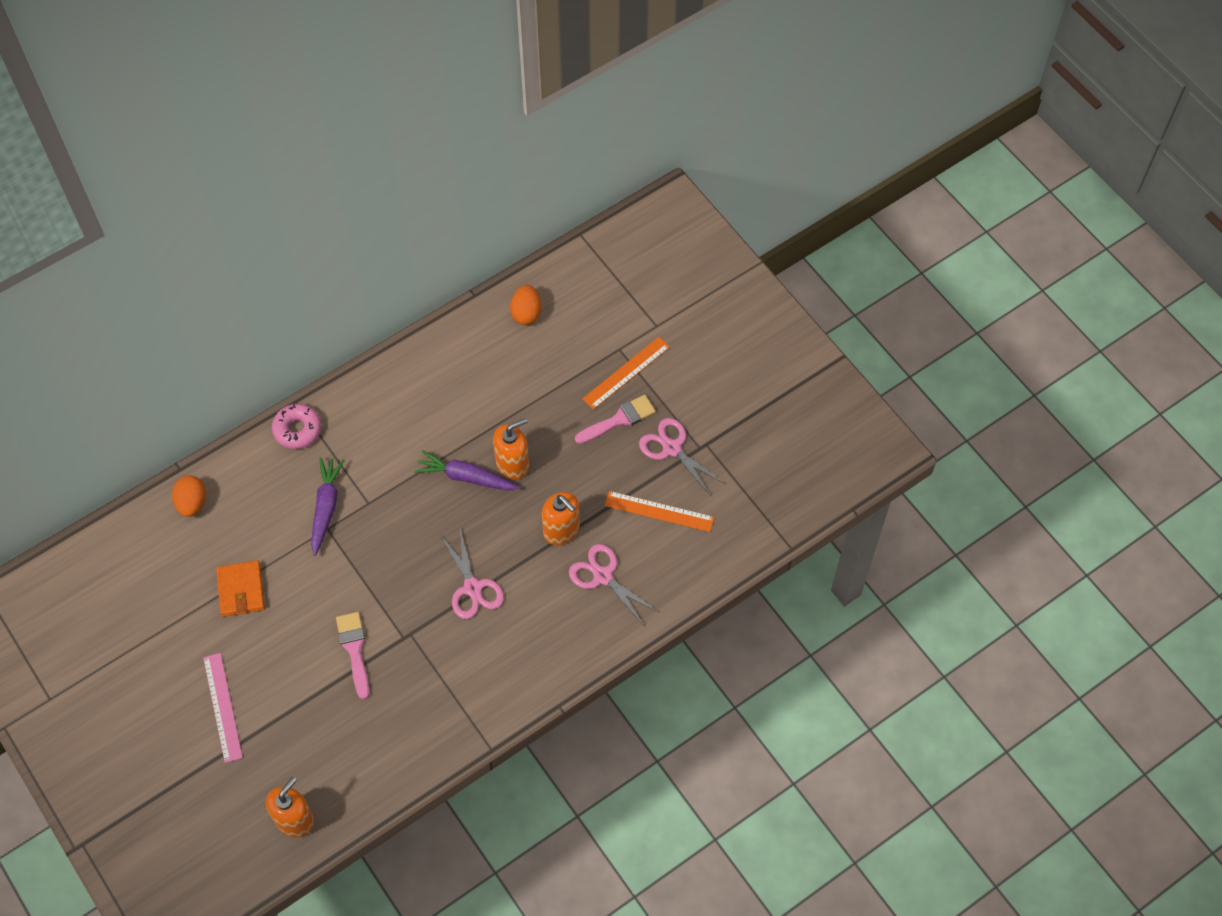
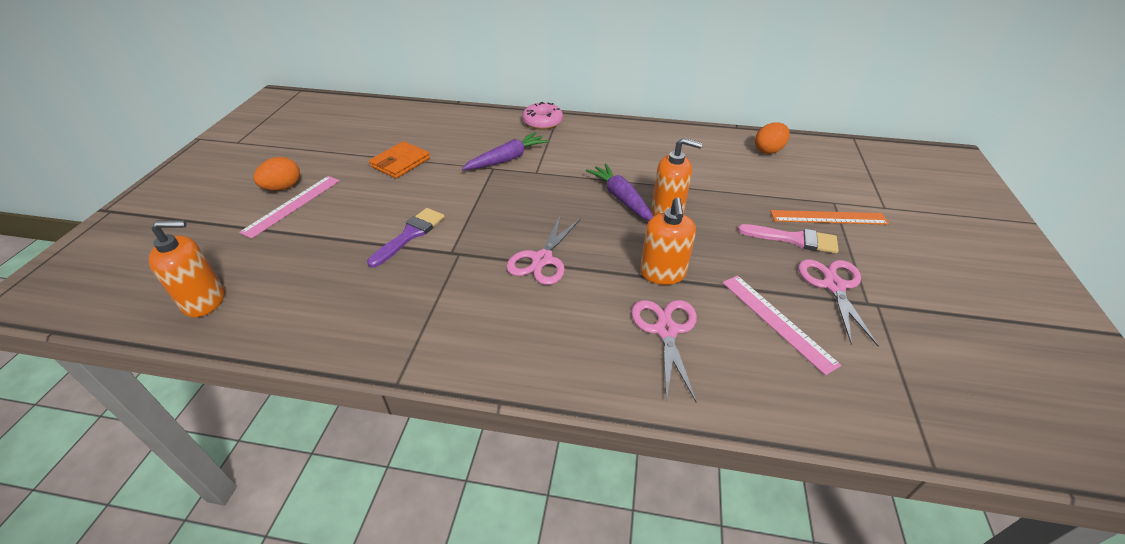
camera: 45 degrees right, 20 degrees down
(192, 503) = (440, 117): orange egg -> orange egg (283, 188)
(354, 650) = (410, 235): pink brush -> purple brush
(659, 511) = (777, 321): orange ruler -> pink ruler

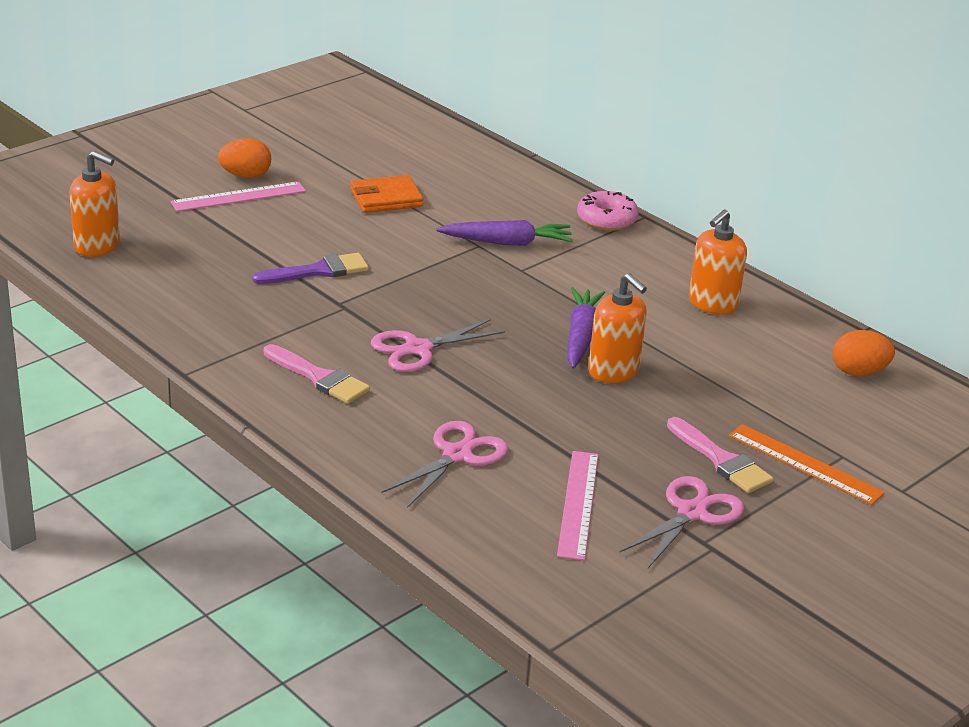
camera: 35 degrees right, 10 degrees down
(504, 322) = (319, 377): none -> pink brush
(662, 273) = (522, 416): orange soap dispenser -> orange soap dispenser (712, 304)

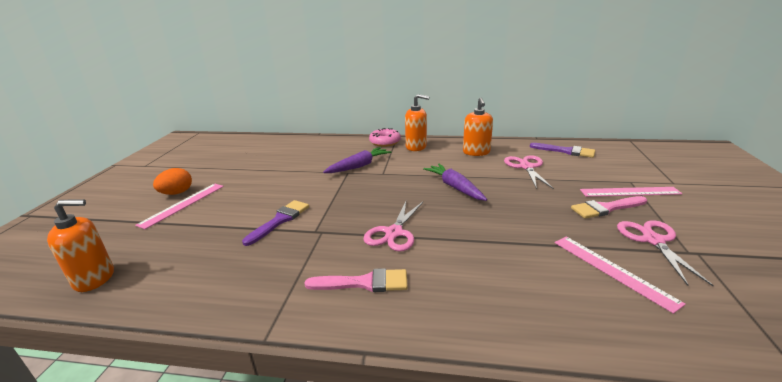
camera: 35 degrees left, 5 degrees down
(386, 198) = (273, 172): orange wallet -> none
(457, 455) = (513, 282): pink scissors -> pink scissors (526, 167)
(614, 371) = (494, 194): orange soap dispenser -> orange soap dispenser (416, 147)
(721, 460) = (606, 208): pink brush -> pink brush turned 150 degrees clockwise
(805, 464) = (630, 192): orange ruler -> pink ruler
(858, 372) = (566, 151): orange egg -> purple brush

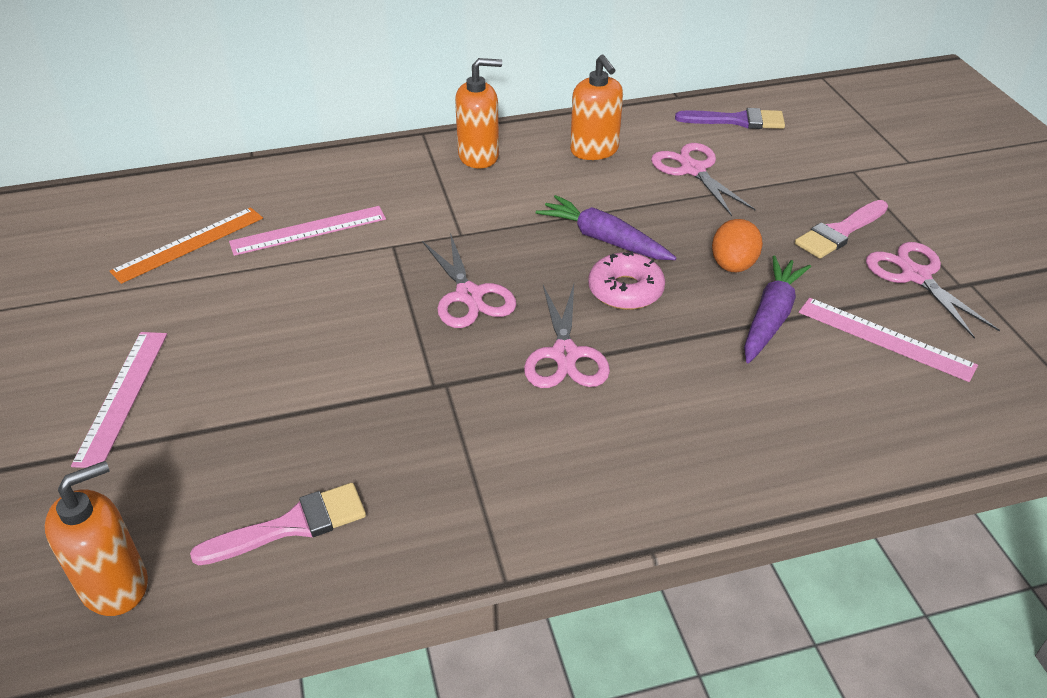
camera: 25 degrees left, 15 degrees up
(177, 193) = (78, 374): orange egg -> orange egg (733, 266)
(264, 158) = (189, 244): none -> orange ruler
(280, 220) = (353, 381): purple brush -> none
(359, 166) = (403, 226): purple carrot -> purple carrot (770, 317)
(364, 283) = (580, 453): pink brush -> pink brush (291, 525)
(366, 197) = (469, 295): none -> pink scissors
(385, 142) = (410, 154): pink donut -> pink donut (625, 290)
(630, 192) = (859, 192): pink ruler -> pink ruler (308, 230)

